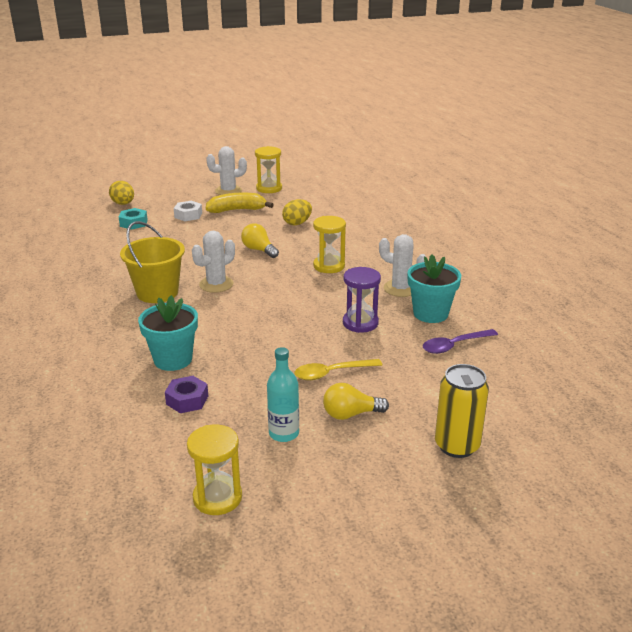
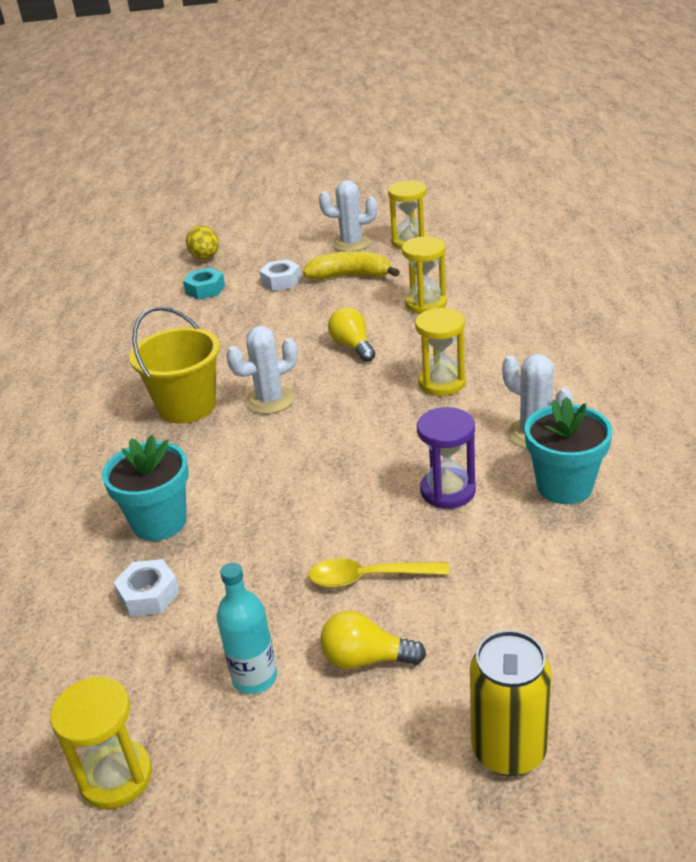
camera: 20 degrees right, 5 degrees up
(187, 400) = (149, 595): purple nut -> white nut
(297, 223) = (426, 304): yellow egg -> yellow hourglass
(454, 345) = (580, 552): purple spoon -> none

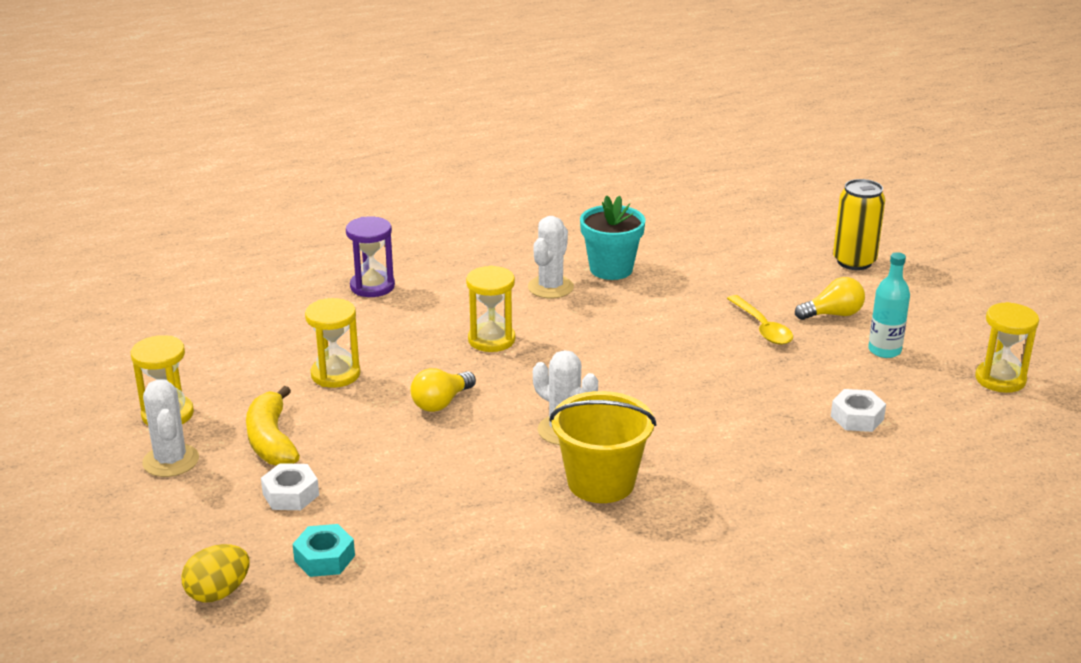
camera: 115 degrees left, 5 degrees down
(159, 522) = (778, 440): turquoise flower pot -> none
(366, 659) = (833, 314): yellow light bulb -> yellow light bulb turned 90 degrees counterclockwise
(448, 491) = (646, 313): purple hourglass -> purple hourglass (372, 286)

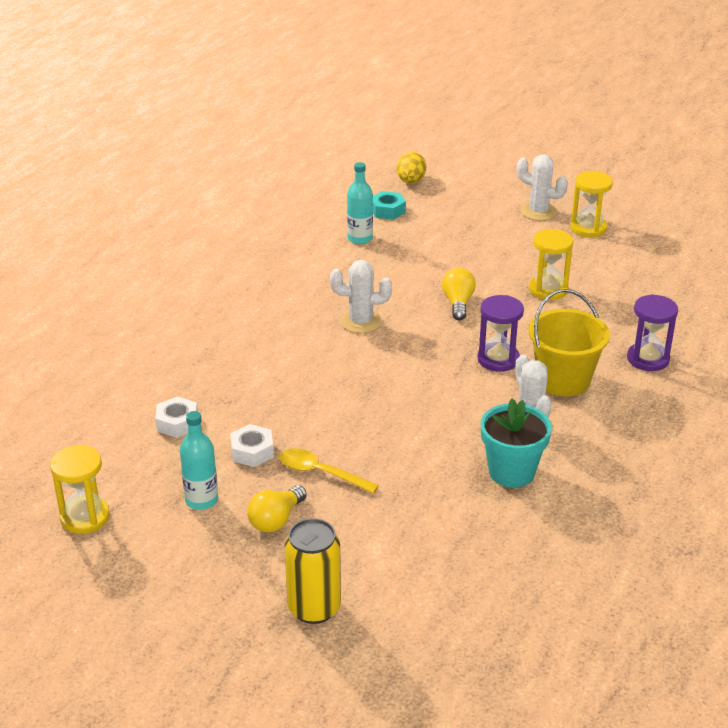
camera: 140 degrees right, 5 degrees up
(271, 441) = (510, 242): yellow banana -> none
(291, 494) = (452, 225): white nut -> white nut (252, 451)
(420, 533) = (360, 238): none -> turquoise bottle
(491, 340) = (498, 359): yellow hourglass -> purple hourglass
(601, 482) = (299, 303): yellow bucket -> yellow bucket (563, 380)

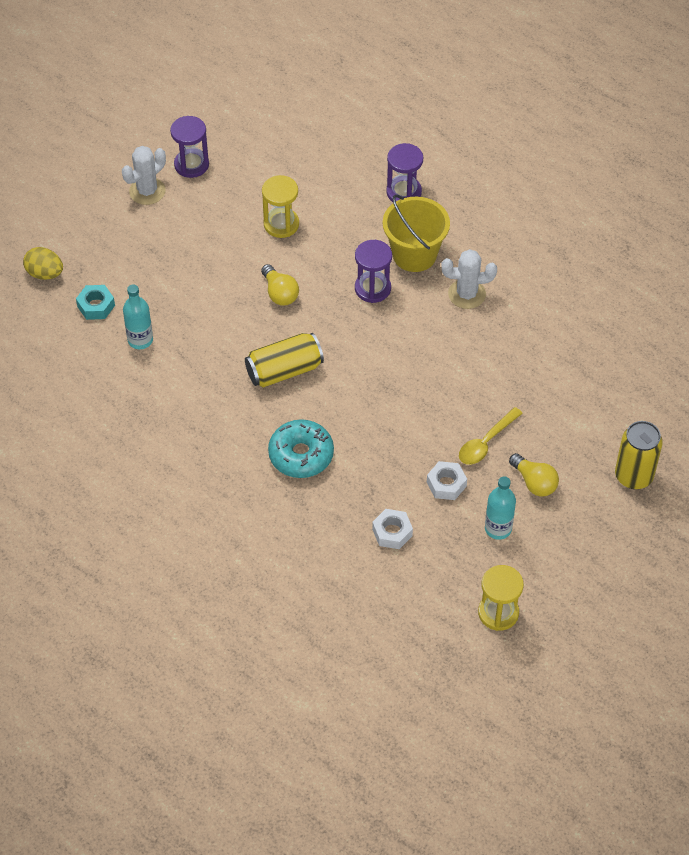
camera: 75 degrees left, 20 degrees up
(259, 349) = (301, 455): none -> turquoise donut
(361, 322) = (284, 370): white cactus -> yellow can
(458, 303) = (280, 293): yellow light bulb -> yellow light bulb turned 135 degrees counterclockwise
(511, 472) = (518, 321): turquoise flower pot -> none
(588, 228) = (191, 165): yellow hourglass -> purple hourglass

